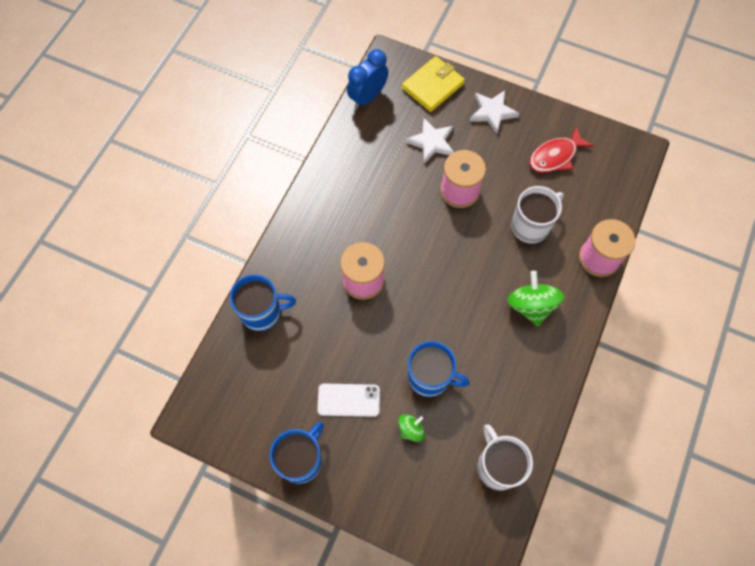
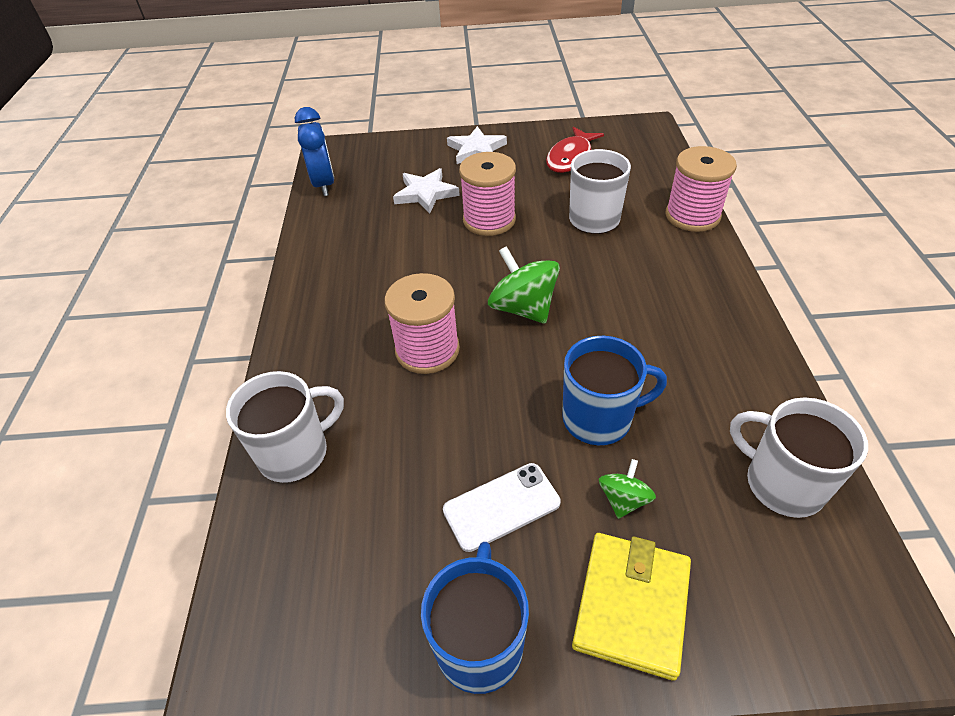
camera: 25 degrees left, 20 degrees down
(262, 312) = (295, 452): blue mug -> white mug
(367, 97) = (324, 184): blue clock -> blue clock turned 150 degrees clockwise
(432, 86) = (395, 152): yellow wallet -> yellow wallet (631, 605)
(531, 306) = (659, 286): green spinning top -> green spinning top (523, 308)

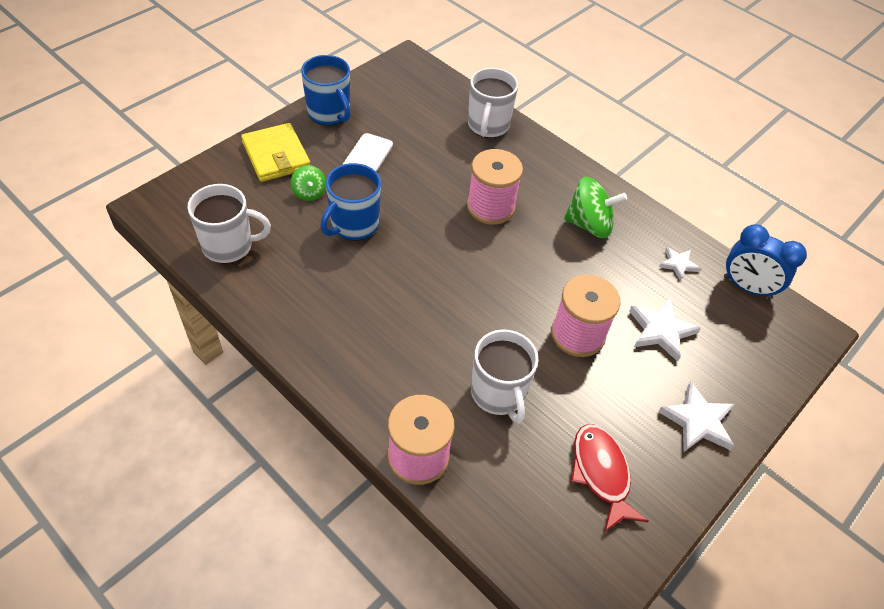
camera: 130 degrees right, 5 degrees up
(343, 219) = (678, 264): none -> white star
(523, 308) = (466, 269): green spinning top -> green spinning top (589, 224)

